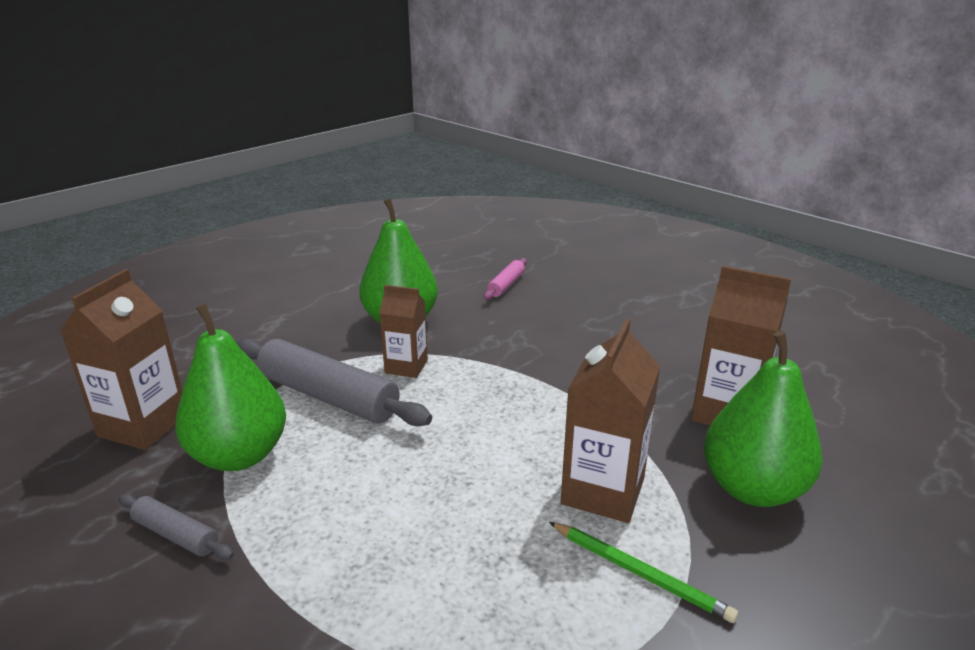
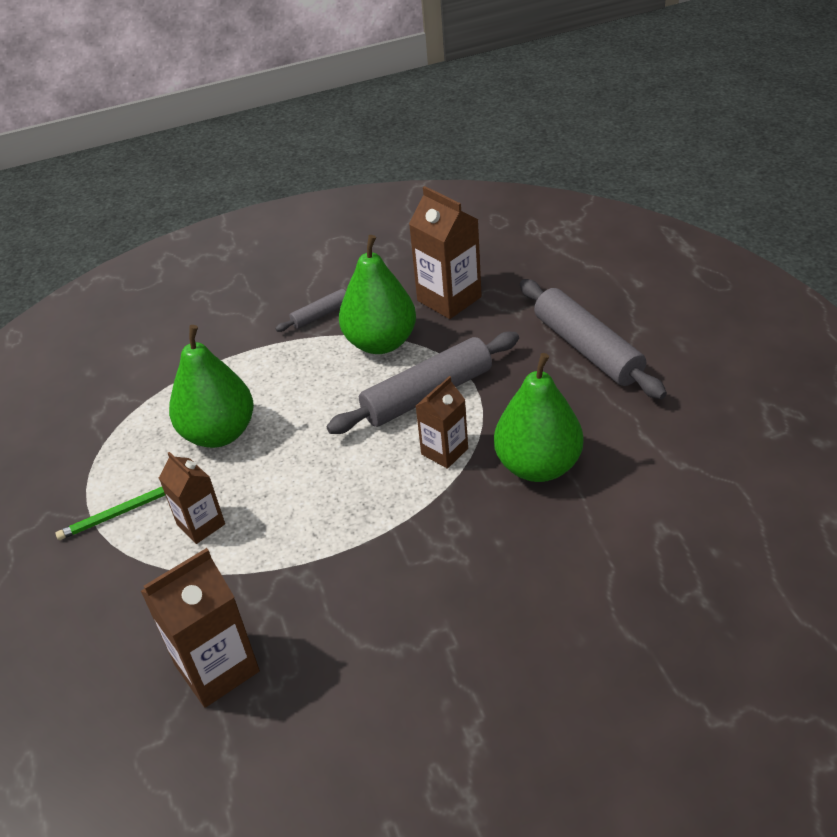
camera: 120 degrees right, 15 degrees up
(236, 326) = (587, 349): none -> grey rolling pin
(506, 285) = (585, 587): pink rolling pin -> none
(603, 491) = (201, 524): brown carton -> brown carton, size x0.63
(752, 488) = (129, 622): green pear -> green pear (219, 433)

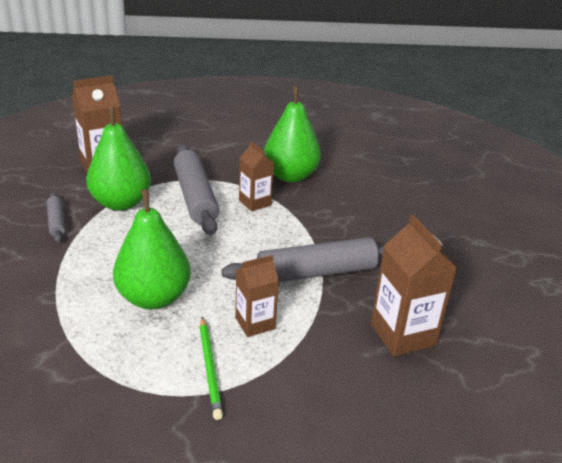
camera: 80 degrees left, 10 degrees down
(587, 349) = (204, 138): grey rolling pin -> grey rolling pin (316, 272)

